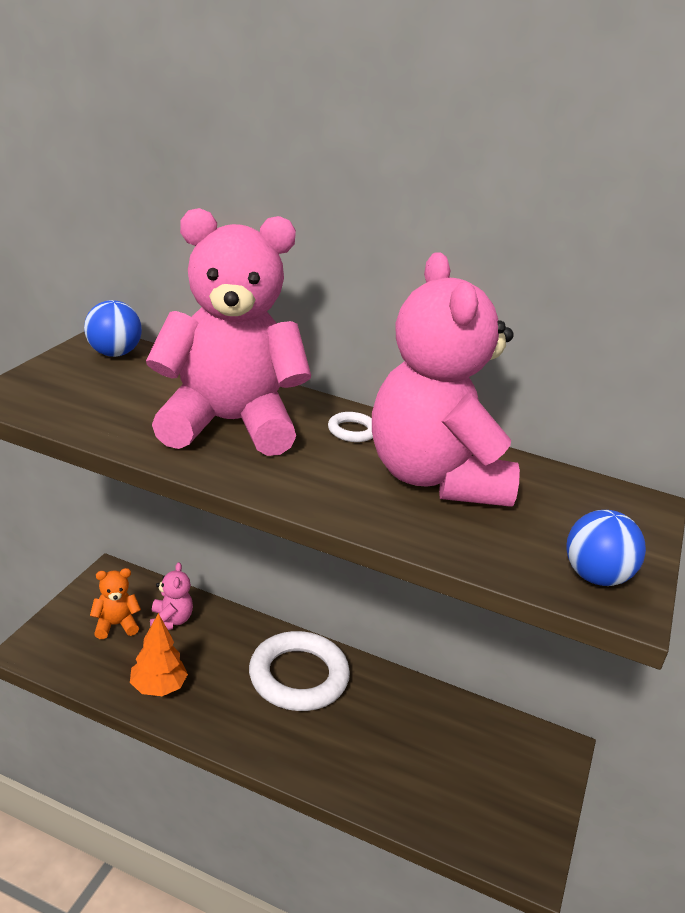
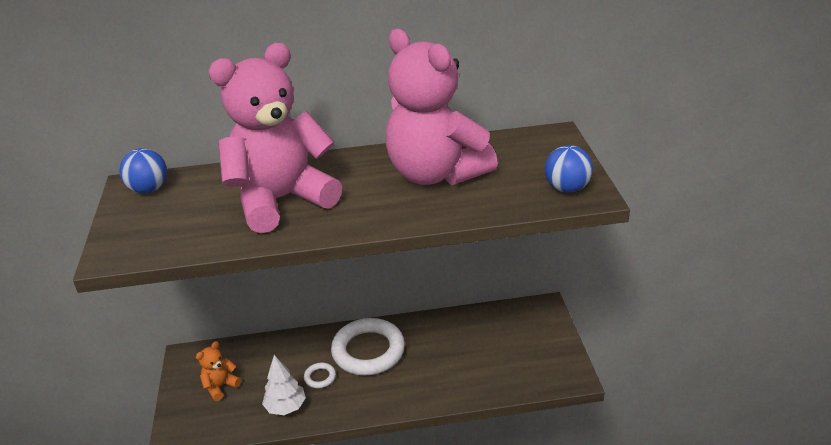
camera: 25 degrees left, 5 degrees up
(158, 687) = (286, 407): orange tree -> white tree
(170, 621) = (256, 363): pink teddy bear -> none
(352, 431) = (361, 168): white ring -> white ring (320, 377)

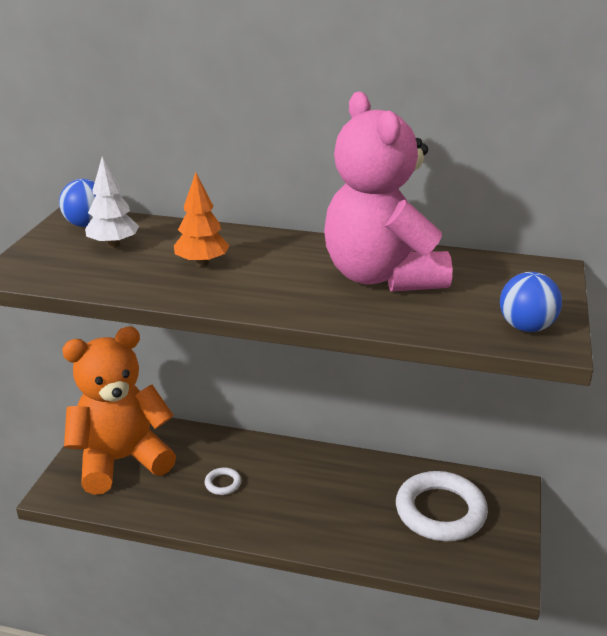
camera: 20 degrees right, 5 degrees down
(220, 386) = (121, 460): orange teddy bear -> orange teddy bear, size x2.49
(281, 200) = (202, 263): pink teddy bear -> orange tree
(286, 407) = (172, 502): white tree -> white tree (114, 245)
(368, 351) = (287, 473): white ring -> white ring (440, 511)

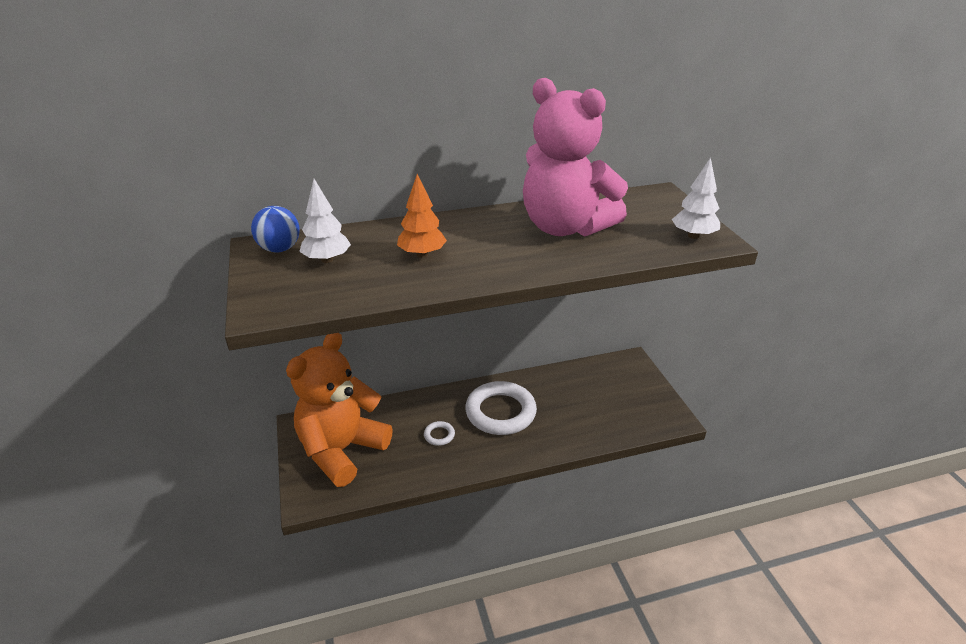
camera: 30 degrees left, 5 degrees up
(440, 511) = (602, 393): white ring -> white ring (500, 412)
(526, 327) = (693, 236): blue ball -> white tree

